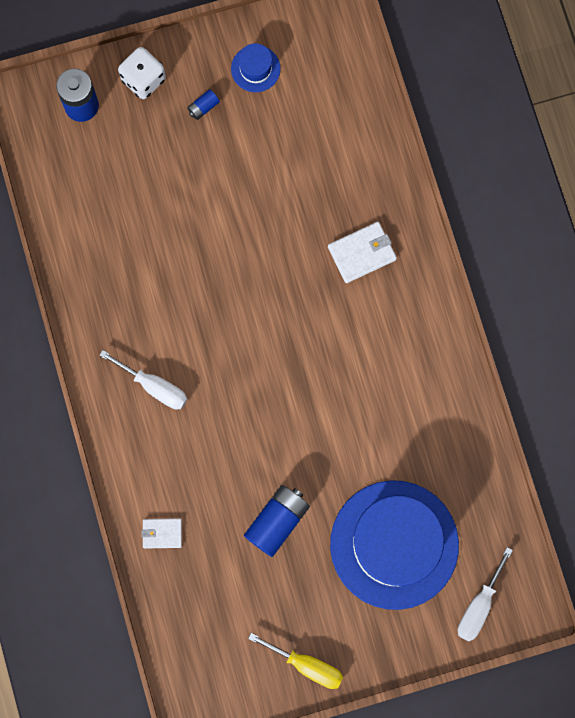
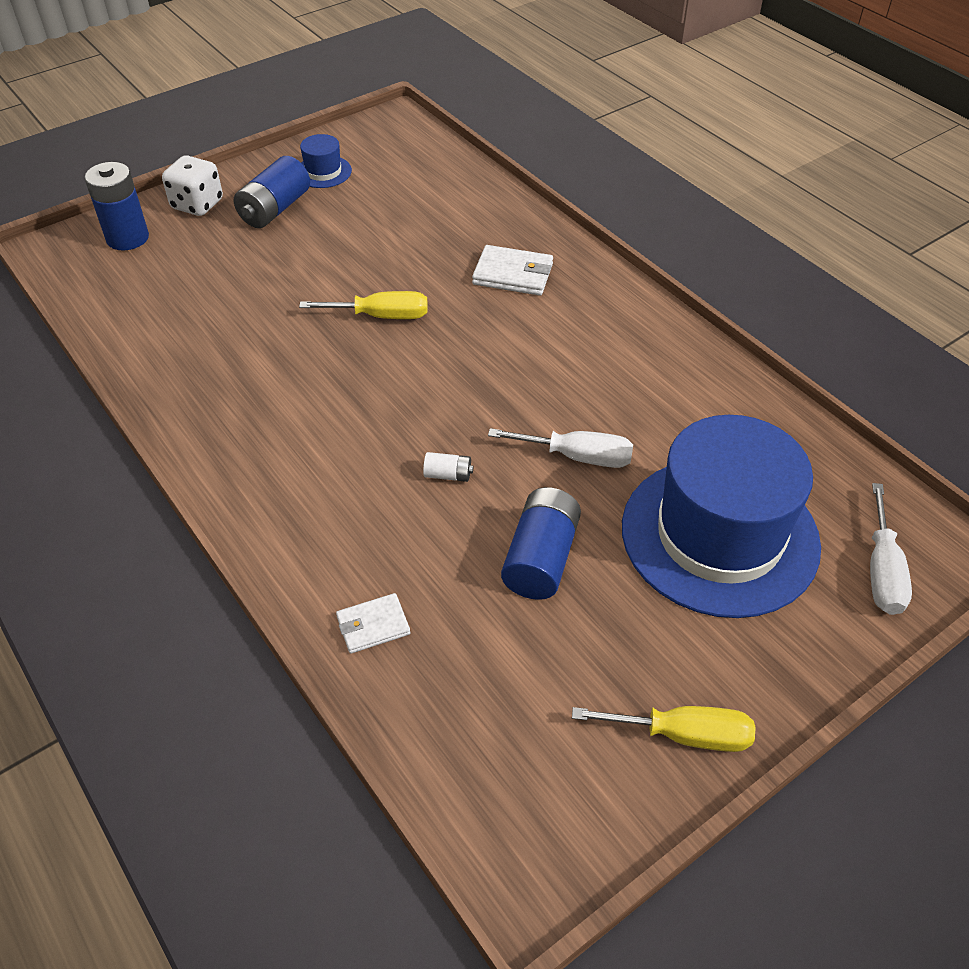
camera: 20 degrees left, 30 degrees down
(154, 387) = (301, 458): white screwdriver -> white screwdriver (577, 457)
(203, 107) = (275, 209): blue battery -> blue battery, size x2.08
(244, 435) = (448, 475): none -> white battery
(248, 266) = (381, 316): none -> yellow screwdriver
(362, 253) = (513, 274): white wallet -> white wallet turned 60 degrees clockwise

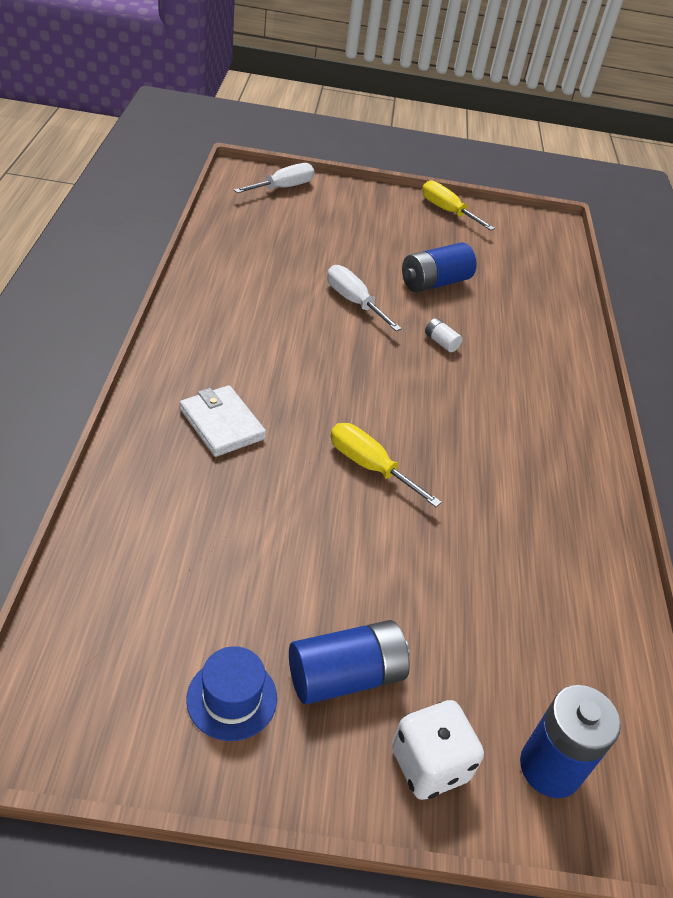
camera: 145 degrees left, 5 degrees down
(373, 625) = (551, 314): white wallet -> none
(719, 535) = (333, 236): blue hat -> none

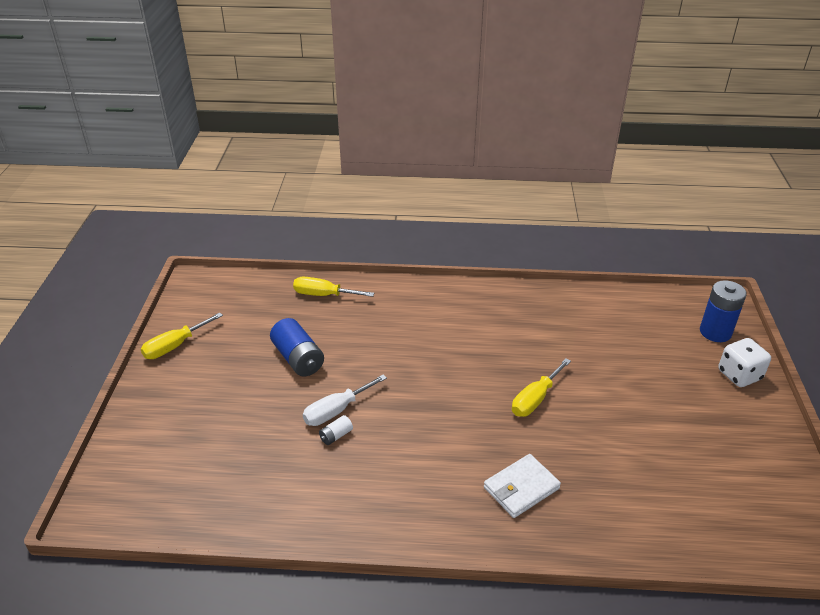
camera: 85 degrees left, 5 degrees down
(232, 698) = (748, 458): blue hat -> none
(283, 188) = (127, 474): white screwdriver -> none
(345, 676) = (706, 408): blue battery -> none
(441, 342) = (382, 358): white battery -> white battery (336, 436)
(551, 308) = (324, 295): none -> yellow screwdriver

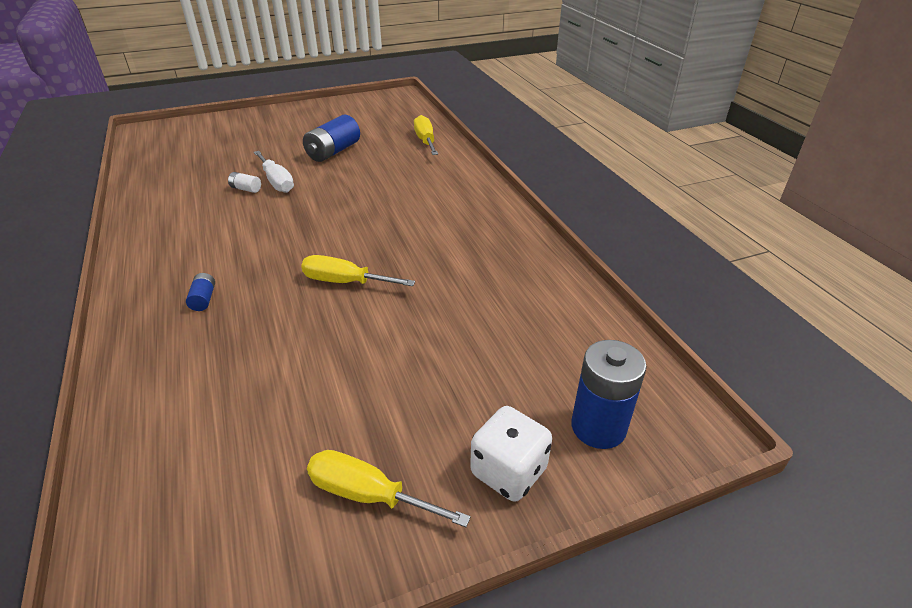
camera: 65 degrees right, 0 degrees up
(175, 346) = (320, 108): yellow screwdriver -> yellow screwdriver (368, 494)
(336, 410) = (277, 182): white screwdriver -> white screwdriver turned 150 degrees counterclockwise
(521, 488) = (203, 299): white wallet -> blue battery

